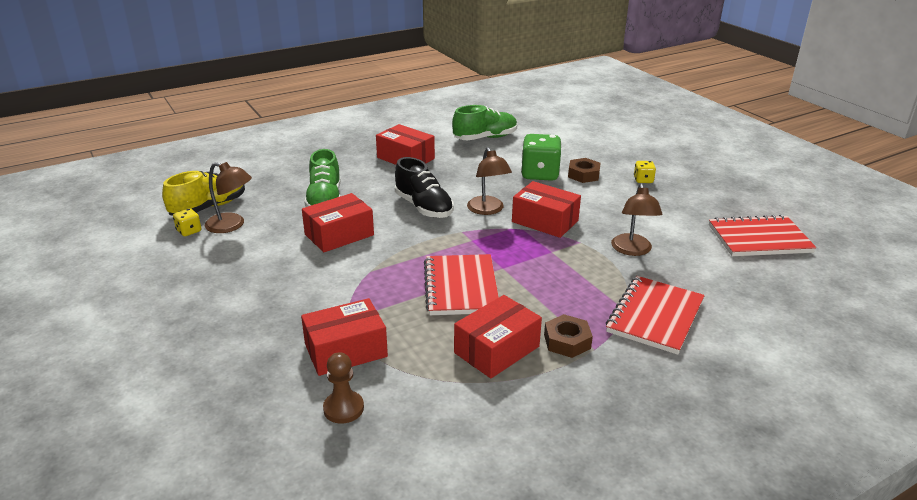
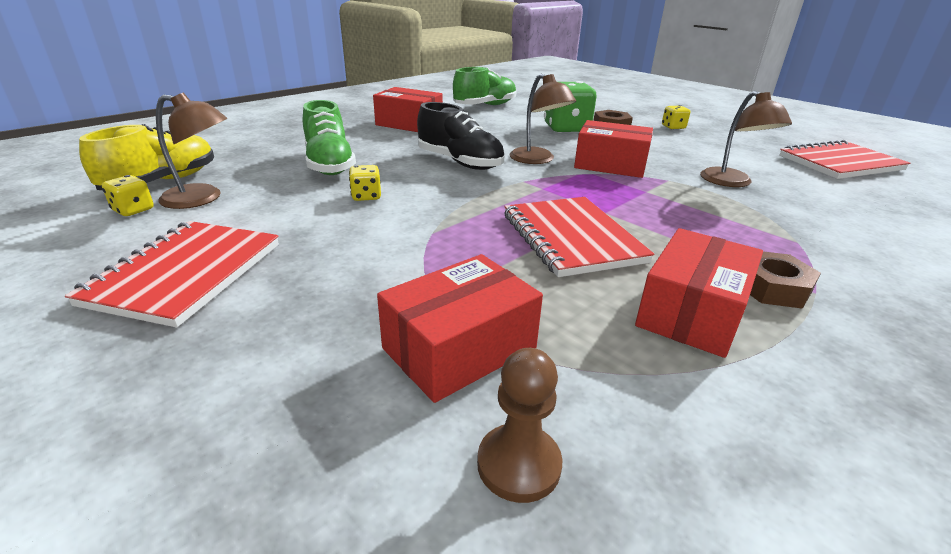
camera: 15 degrees left, 0 degrees up
(339, 235) = (366, 196): red box -> yellow dice
(655, 316) = (838, 244): red notebook -> red notebook (186, 273)

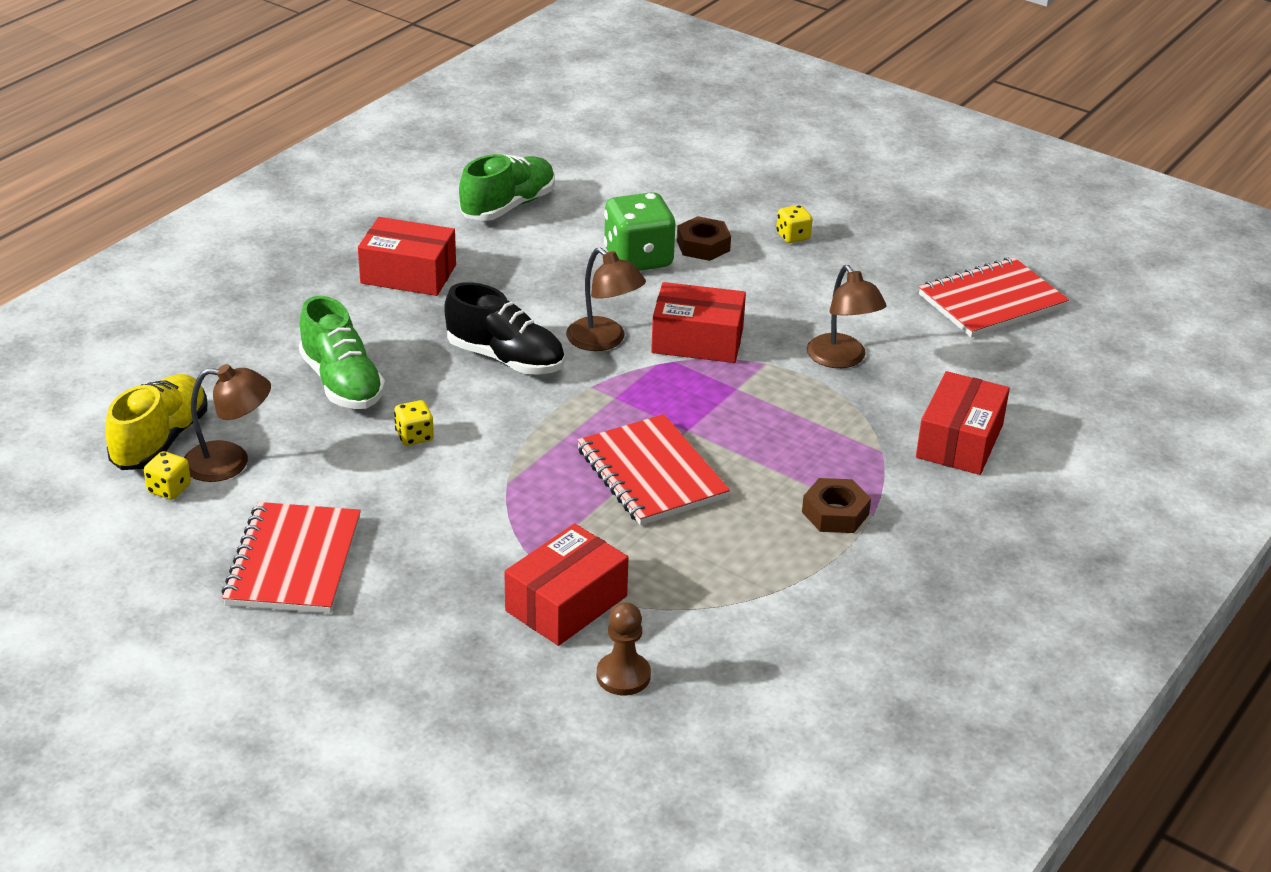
camera: 10 degrees left, 5 degrees up
(692, 312) = (757, 548): red box -> red box (959, 441)

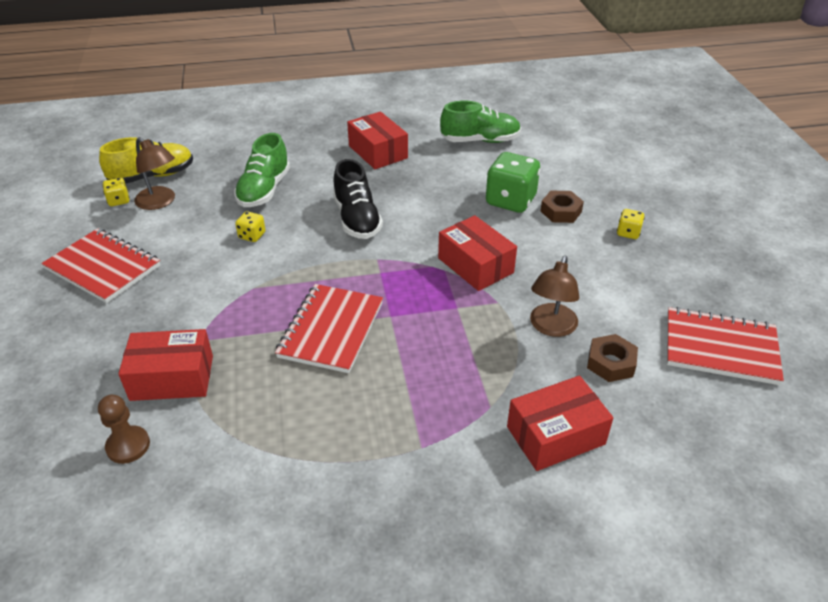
camera: 45 degrees right, 5 degrees up
(293, 562) = (103, 267): red notebook -> red notebook turned 75 degrees clockwise
(604, 341) = (422, 237): brown lamp -> none
(835, 513) = (398, 429): brown nut -> brown nut (610, 363)

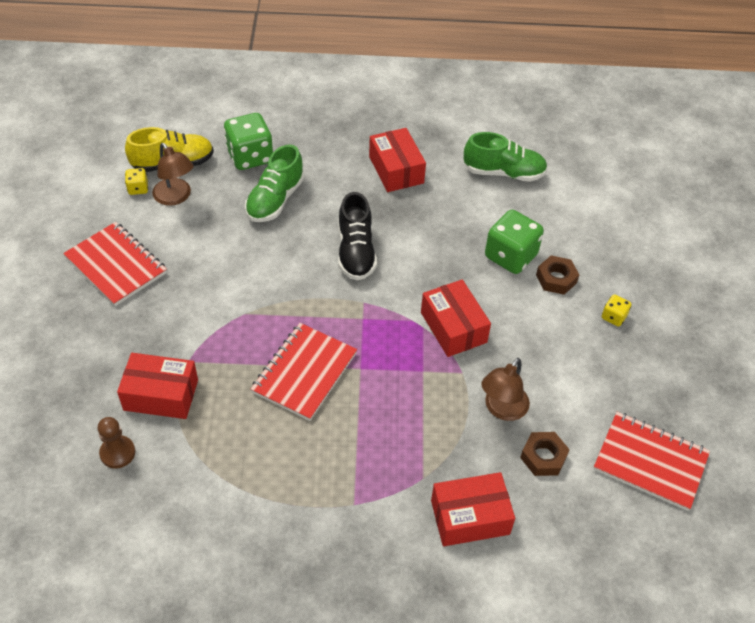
camera: 10 degrees right, 10 degrees up
(231, 161) = (250, 157): none -> green dice
(252, 236) = (254, 253): yellow dice -> none

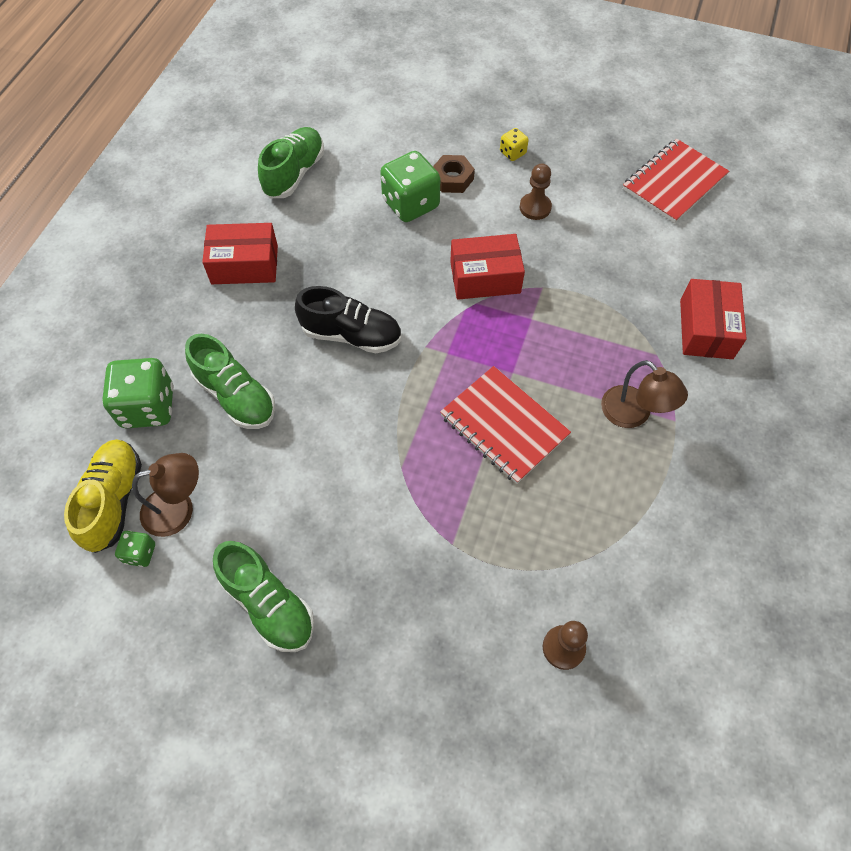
camera: 70 degrees left, 10 degrees up
(116, 265) = (268, 604): red notebook -> green shoe
(138, 188) = (140, 553): yellow dice -> green dice
(161, 395) = (493, 583): red box -> none
(502, 409) = (594, 269): brown lamp -> brown lamp (633, 414)
(543, 457) = (653, 254): brown nut -> none
(554, 348) = (535, 207): none -> brown pawn

